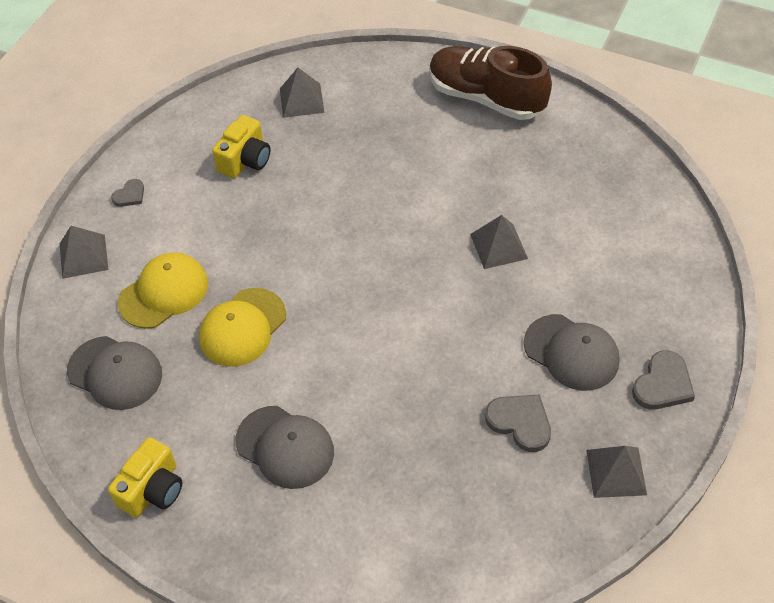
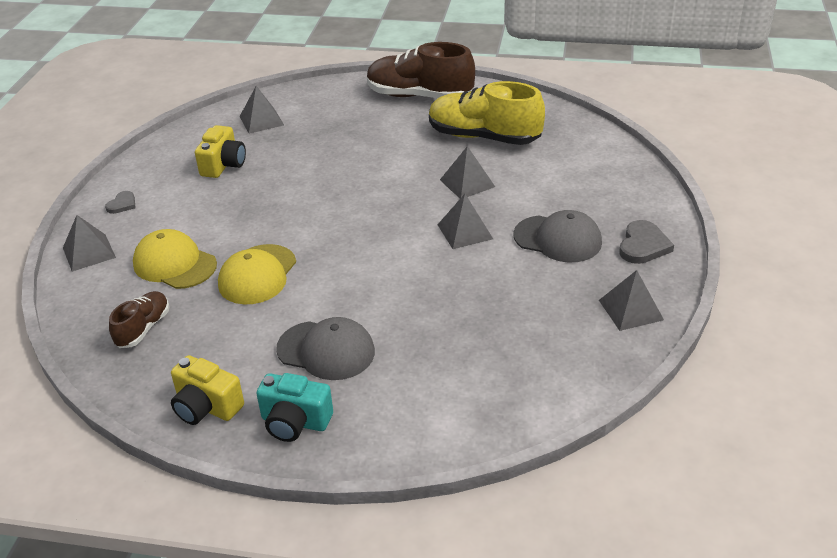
camera: 15 degrees left, 15 degrees down
(115, 373) = (143, 328): grey cap -> brown shoe
(153, 489) = (206, 407): yellow camera -> yellow camera turned 105 degrees clockwise
(164, 292) = (174, 264): yellow cap -> yellow cap turned 90 degrees counterclockwise
(231, 531) = (295, 422): none -> turquoise camera
(474, 317) = (465, 231): none -> grey pyramid
(520, 422) = (533, 293): grey heart -> none
(539, 179) = (484, 137): none -> yellow shoe

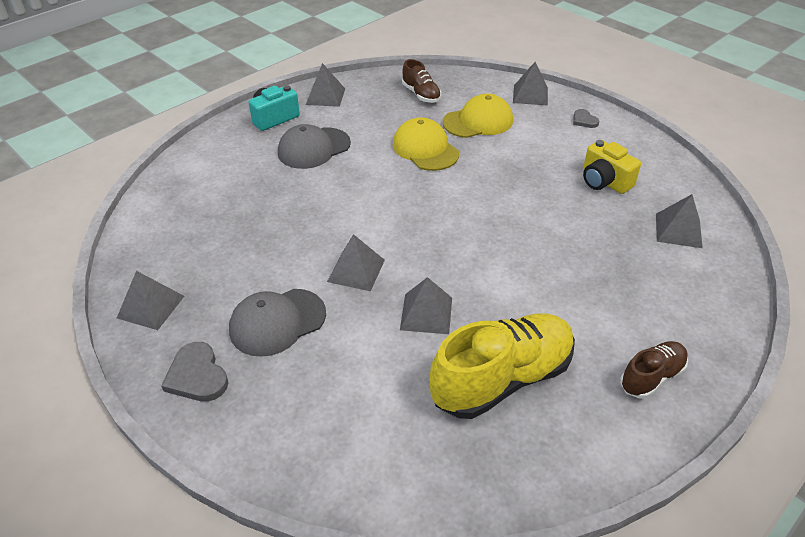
camera: 125 degrees right, 5 degrees up
(206, 407) = (325, 96): yellow camera -> grey pyramid
(419, 96) = (651, 377): brown shoe -> brown shoe, size x0.52

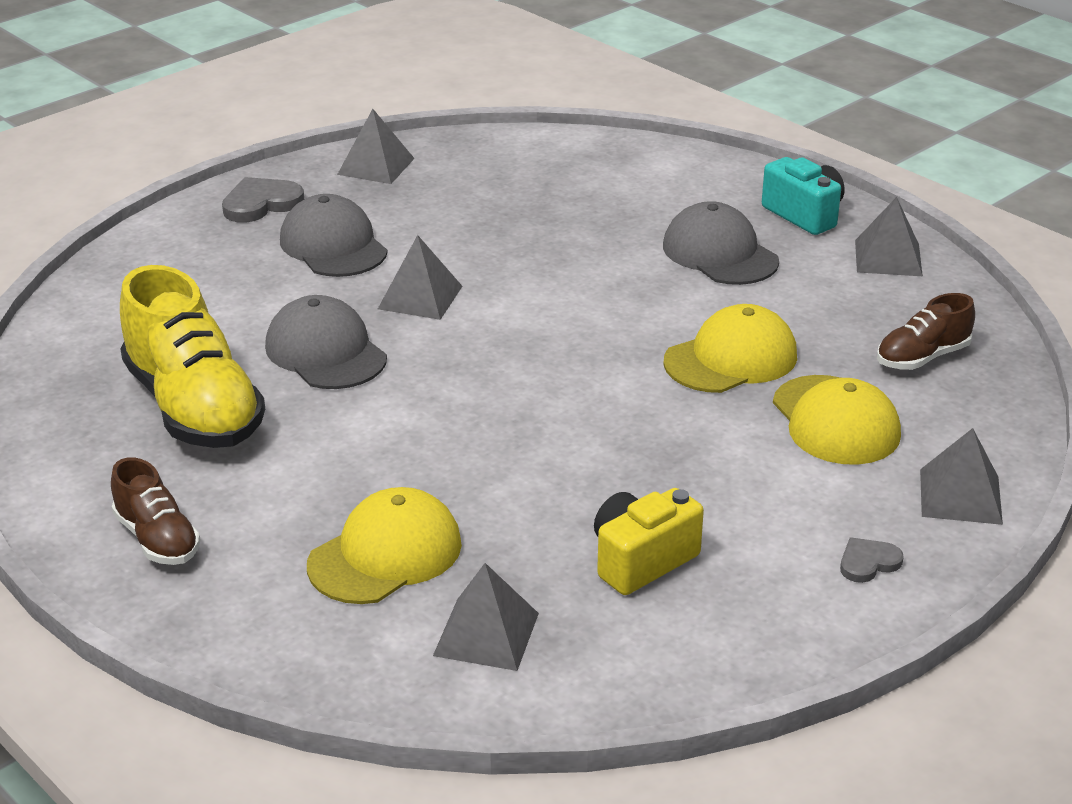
camera: 90 degrees right, 10 degrees down
(426, 313) = (325, 352): grey pyramid -> grey cap
(630, 270) = (385, 554): none -> yellow cap

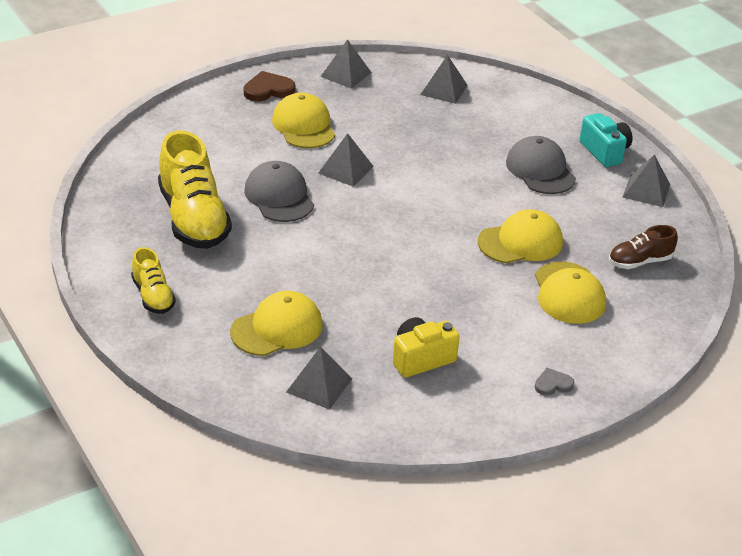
camera: 10 degrees right, 5 degrees up
(157, 539) = (153, 296): brown shoe -> yellow shoe
(261, 204) = (268, 90): grey heart -> brown heart
(333, 245) = (304, 126): grey cap -> yellow cap
(960, 496) = (625, 354): grey pyramid -> grey pyramid (444, 90)

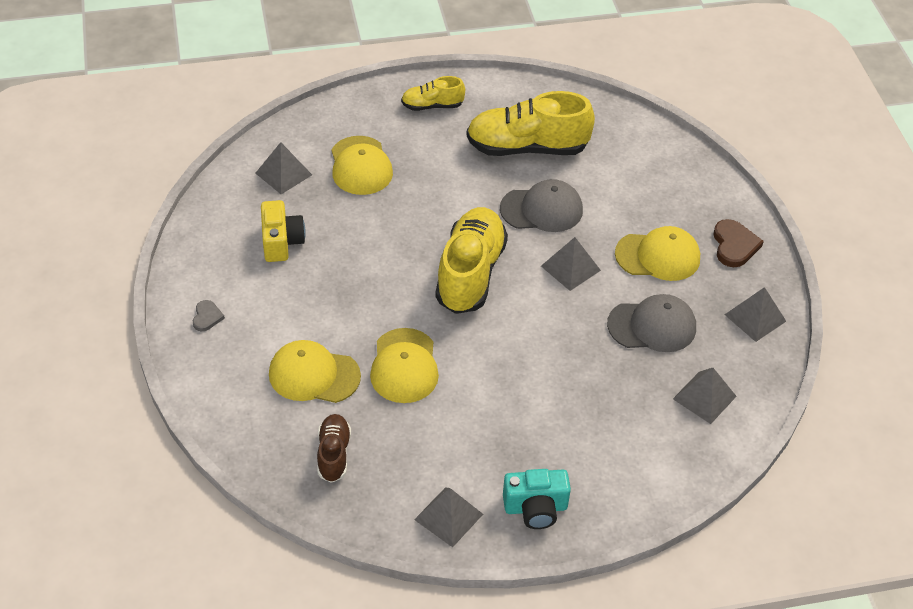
camera: 110 degrees right, 10 degrees up
(387, 225) = (470, 273): none -> yellow shoe
(540, 170) = (519, 430): grey cap -> grey cap (652, 326)

